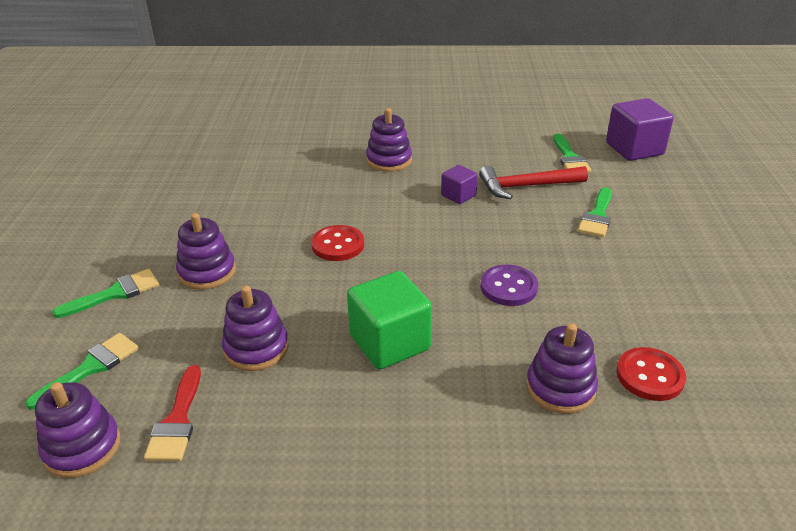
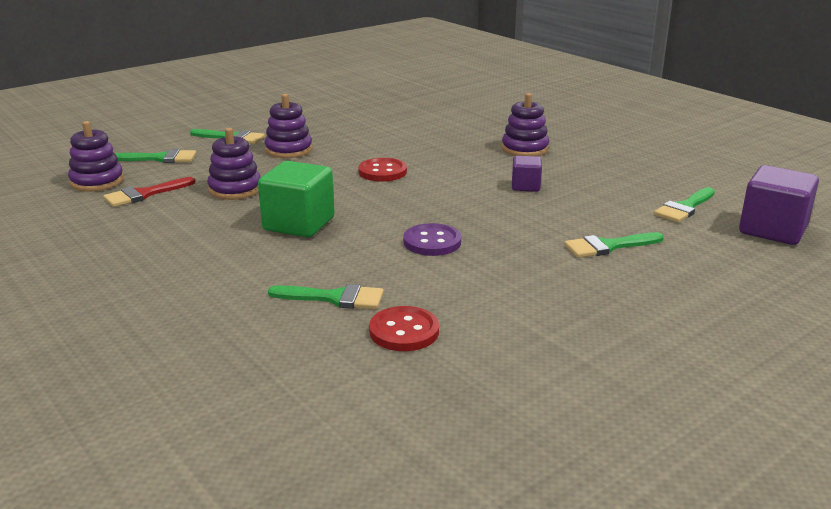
camera: 50 degrees right, 10 degrees down
(527, 186) = (595, 205): red hammer -> none
(560, 388) = (334, 298): purple stacking toy -> green brush

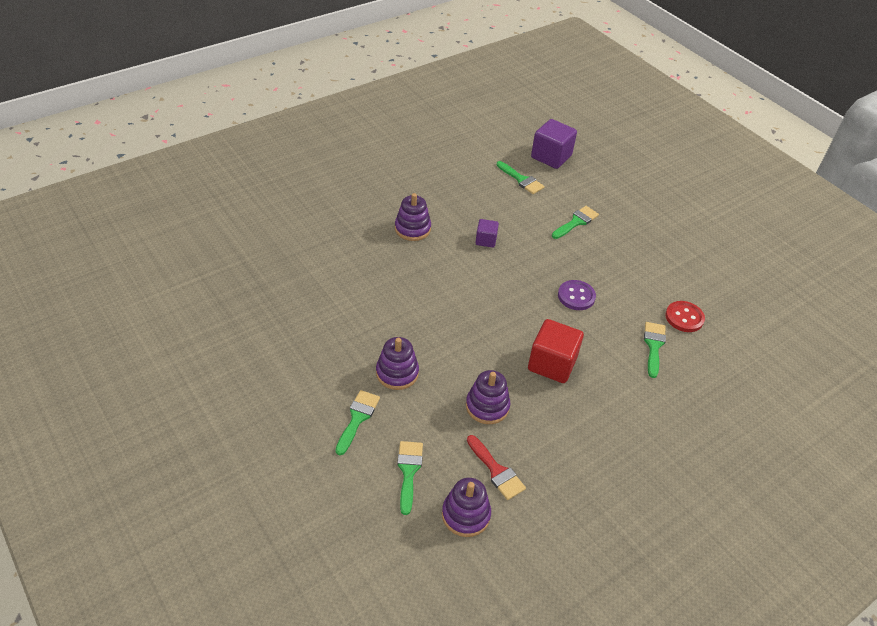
camera: 90 degrees left, 20 degrees up
(299, 224) = (552, 364): green cube -> red cube
(382, 172) = (454, 313): red button -> none
(608, 246) = (576, 222): green brush -> green brush turned 120 degrees counterclockwise

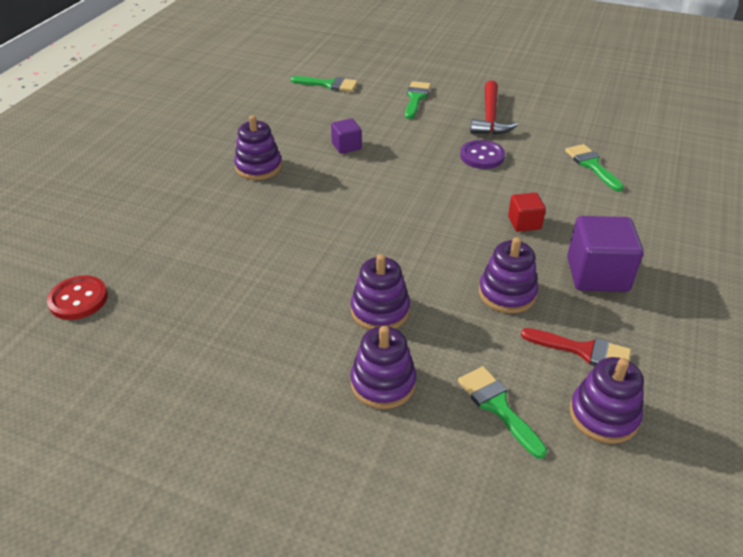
camera: 30 degrees left, 5 degrees down
(357, 418) = (383, 383): green brush -> purple stacking toy
(551, 157) = (337, 57): purple cube -> purple cube (597, 274)
(552, 364) = (524, 223): red cube -> red cube, size x0.55
(617, 266) = (490, 117): none -> red hammer
(684, 317) = (589, 132): red button -> red button (78, 299)

